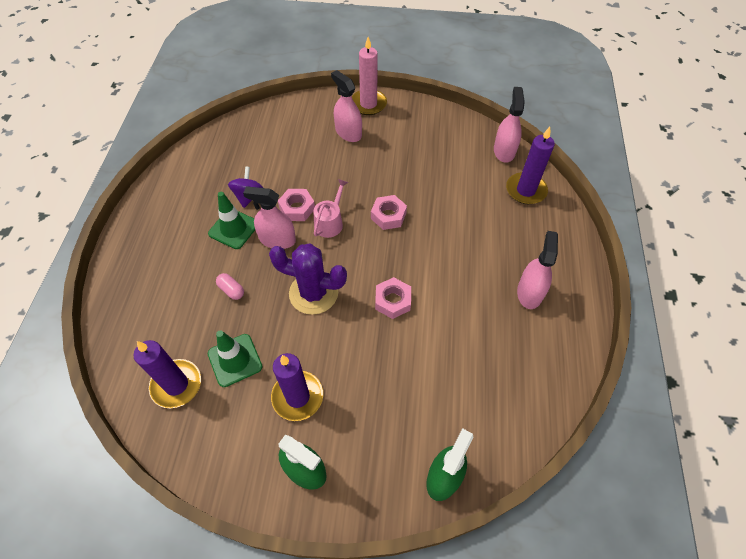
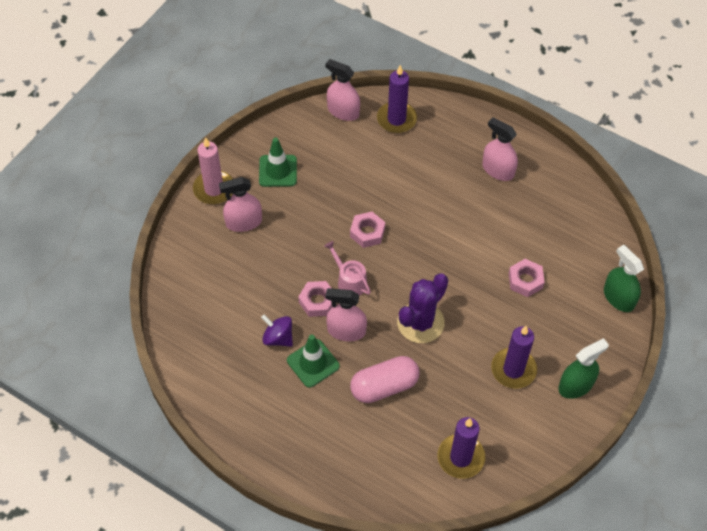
camera: 65 degrees left, 0 degrees up
(231, 290) = (384, 386): pink capsule -> pink capsule, size x2.13
(235, 360) = (458, 405): green traffic cone -> green traffic cone (278, 171)
(277, 240) = (346, 331): pink spray bottle -> pink spray bottle turned 60 degrees clockwise
(392, 301) = (458, 267): pink nut -> pink nut (525, 281)

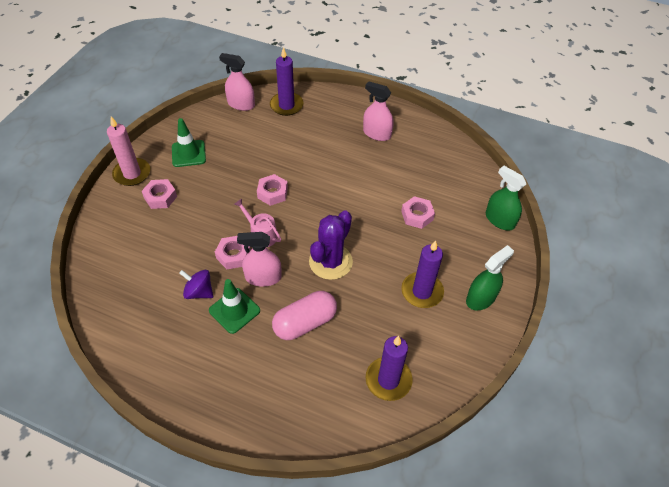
camera: 10 degrees left, 5 degrees down
(244, 222) = (160, 197): pink spray bottle -> pink nut

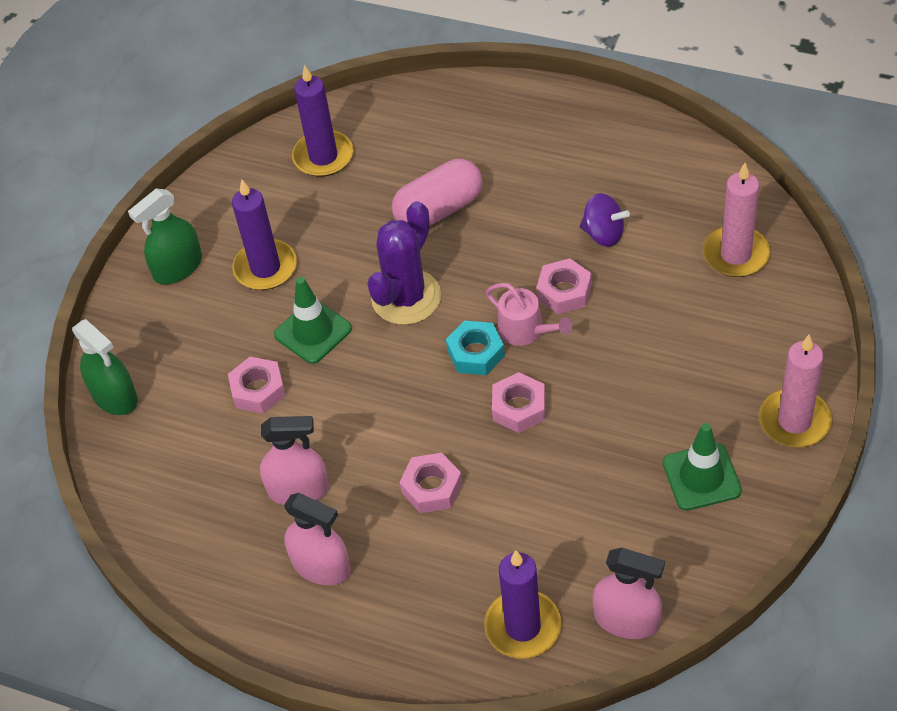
camera: 175 degrees left, 0 degrees up
(121, 268) = (736, 254): none -> pink candle
(160, 197) = (721, 379): pink nut -> pink nut (432, 488)
(234, 310) = (544, 215): green traffic cone -> green traffic cone (313, 332)
(263, 277) = (510, 264): pink spray bottle -> pink spray bottle (298, 490)
(292, 224) = (475, 353): none -> turquoise nut

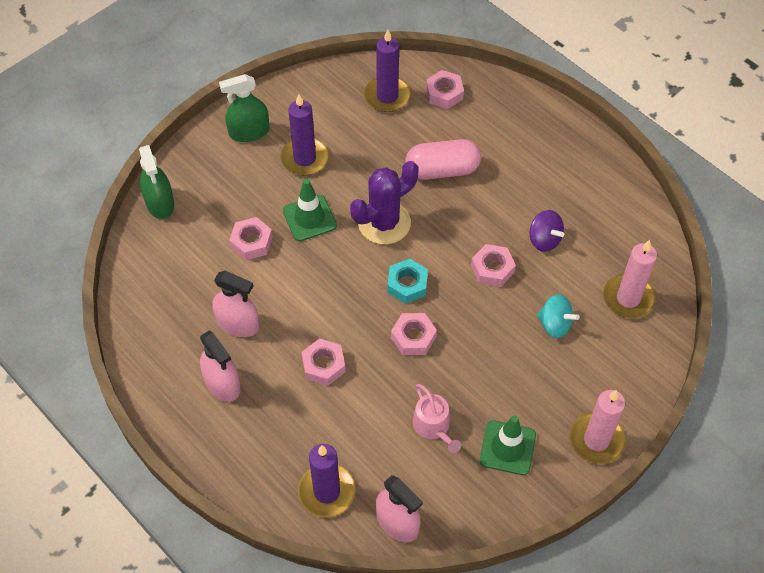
camera: 20 degrees right, 5 degrees up
(389, 125) = (444, 93): none -> pink nut
(525, 330) = (450, 284): pink watering can -> pink watering can (433, 427)
(671, 319) = (554, 324): none -> turquoise spinning top

